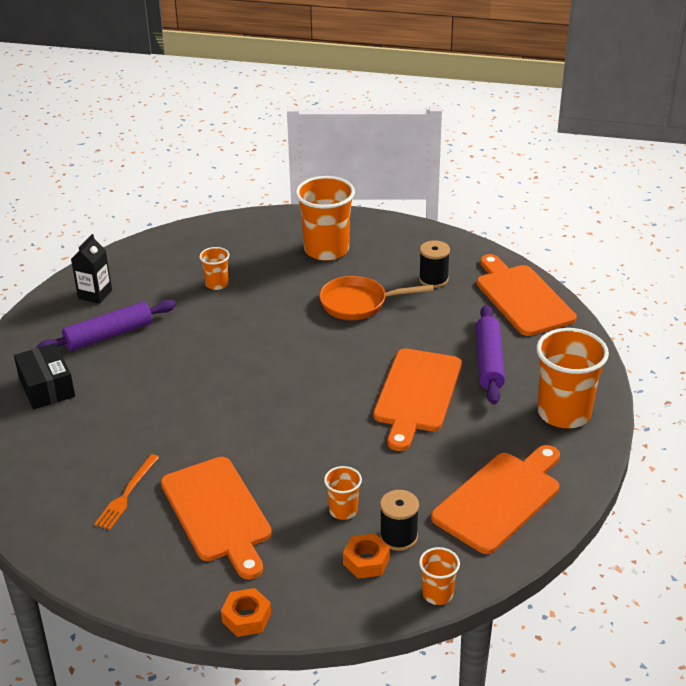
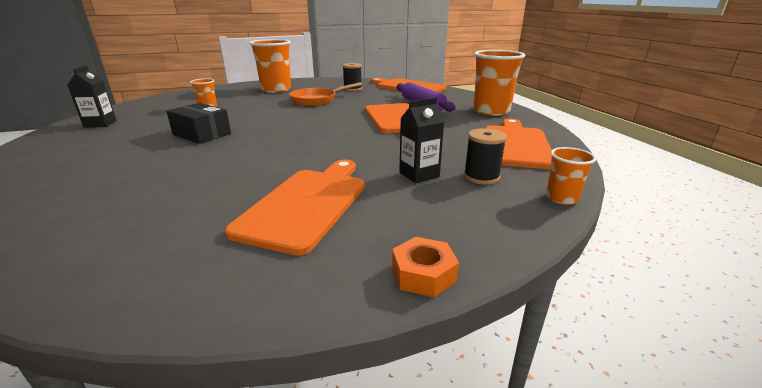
camera: 30 degrees left, 10 degrees down
(46, 387) = (58, 172): black box -> black box (202, 134)
(109, 335) = (122, 137): purple rolling pin -> none
(127, 494) = (190, 217): orange fork -> none
(218, 513) = (306, 204): orange cutting board -> orange cutting board turned 105 degrees counterclockwise
(343, 510) = (419, 175): orange cup -> black carton
(366, 561) = (478, 196): orange nut -> none

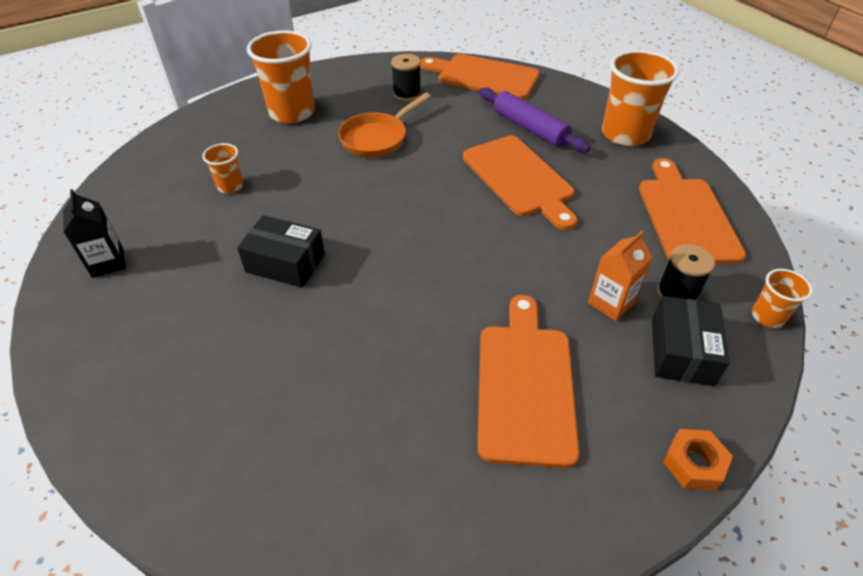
camera: 15 degrees left, 20 degrees up
(419, 175) = (611, 303): black carton -> orange carton
(463, 206) = (681, 352): none -> black box

